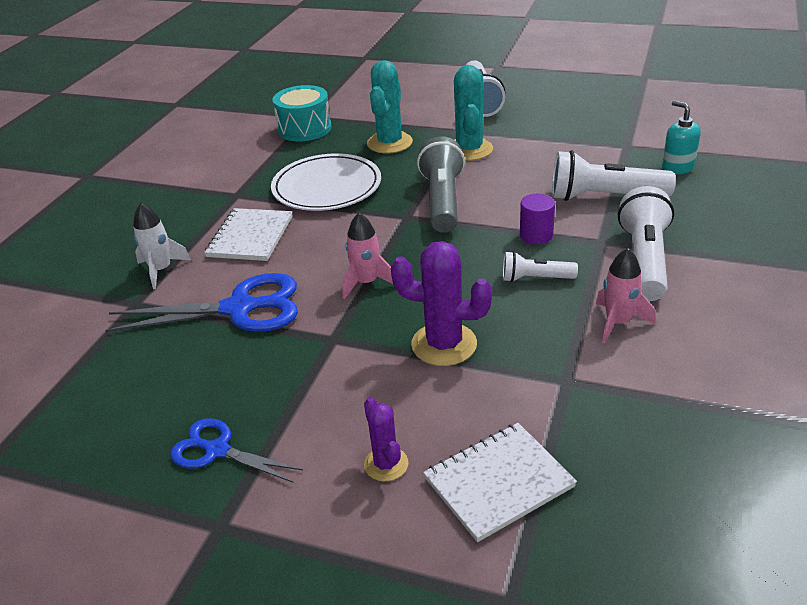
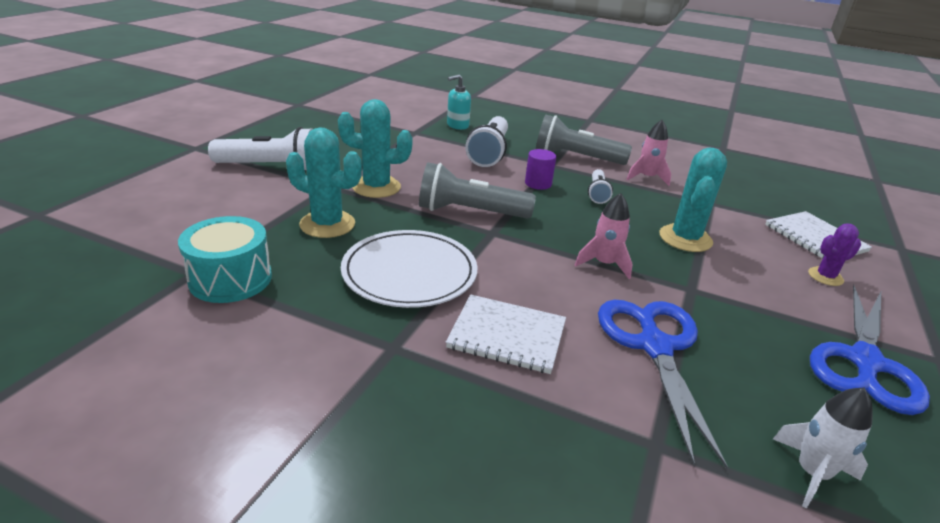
camera: 90 degrees left, 5 degrees down
(161, 270) = (577, 420): white rocket -> white rocket (811, 473)
(217, 450) = (864, 362): blue scissors -> blue scissors, size x1.68
(444, 344) = (685, 238): purple cactus -> turquoise cactus
(644, 260) = (576, 157): white flashlight -> grey flashlight

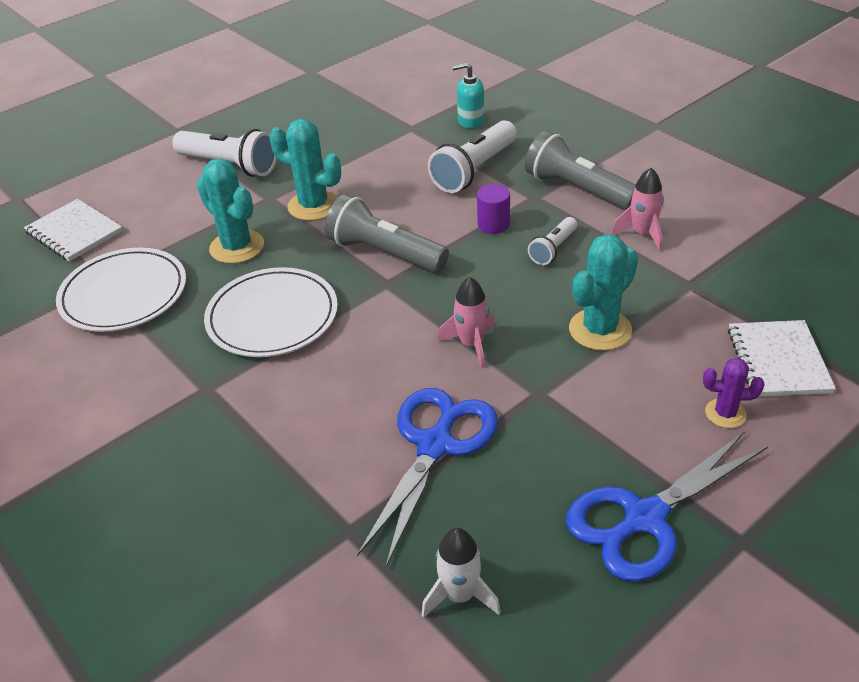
camera: 30 degrees right, 10 degrees up
(230, 279) = (124, 294): turquoise drum -> white plate
(507, 335) = (308, 401): white notebook -> white notebook (74, 232)

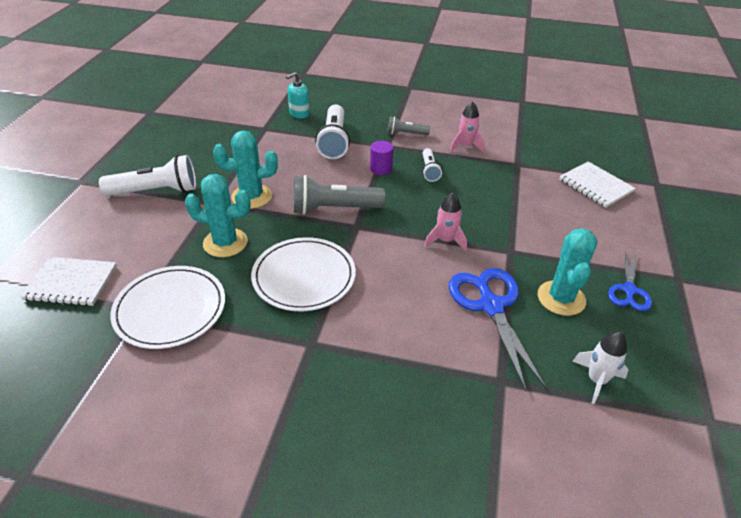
camera: 40 degrees left, 0 degrees up
(577, 190) = (405, 134): grey flashlight -> grey flashlight, size x0.55
(600, 330) = (501, 204): turquoise cactus -> turquoise cactus (561, 298)
(644, 518) = (629, 290): blue scissors -> blue scissors, size x0.59
(725, 413) = (603, 221): purple cactus -> none

